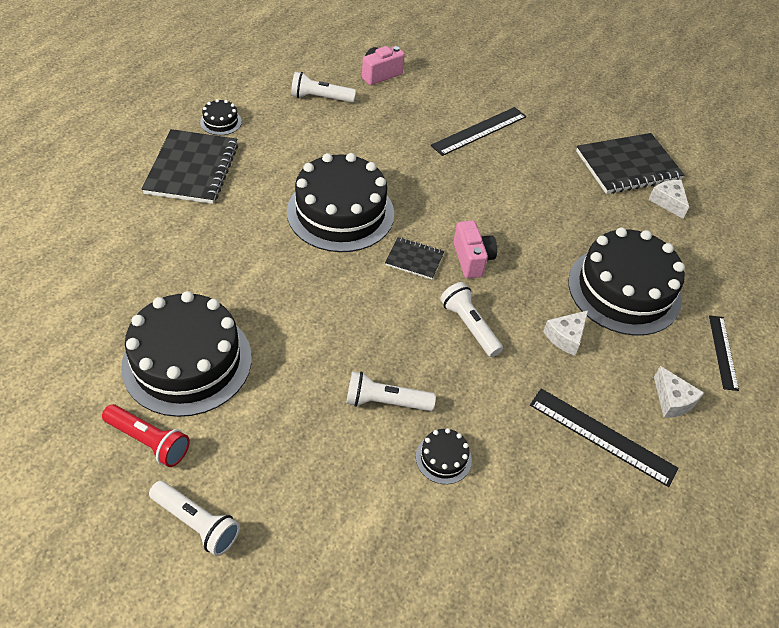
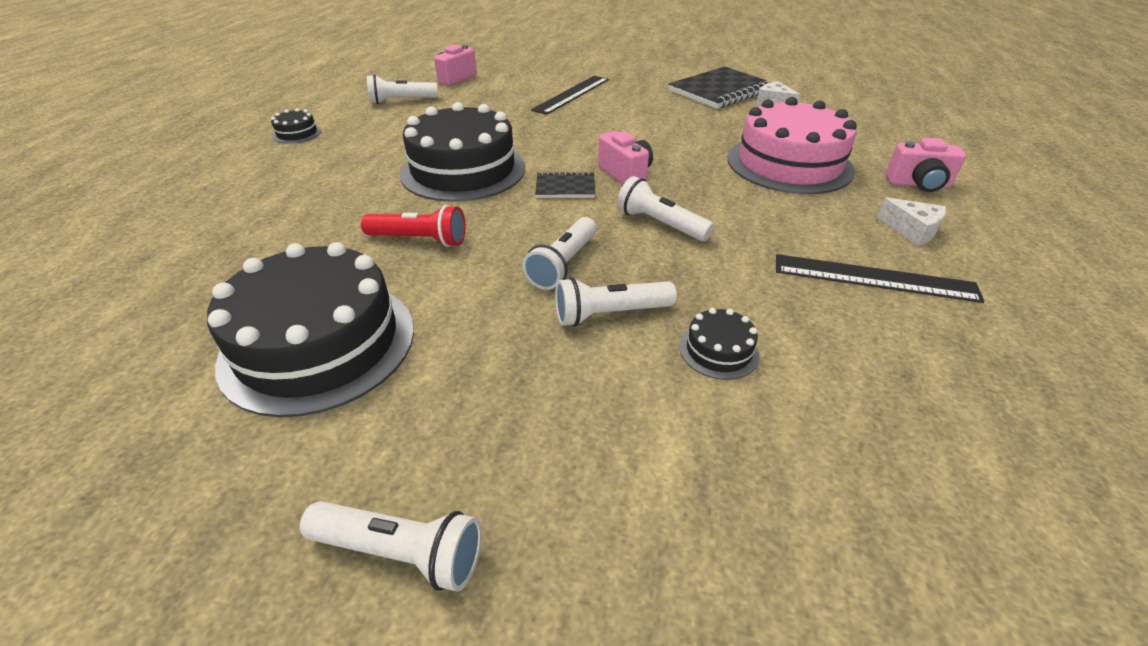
camera: 15 degrees left, 10 degrees down
(149, 441) = (283, 458): red flashlight -> red flashlight (419, 240)
(192, 169) = (273, 172): black notebook -> none
(374, 344) = (563, 264): none -> white flashlight
(566, 337) = (765, 209): white cheese -> none
(624, 290) = (789, 164): black cake -> pink cake
(723, 352) = (918, 184): black ruler -> pink camera

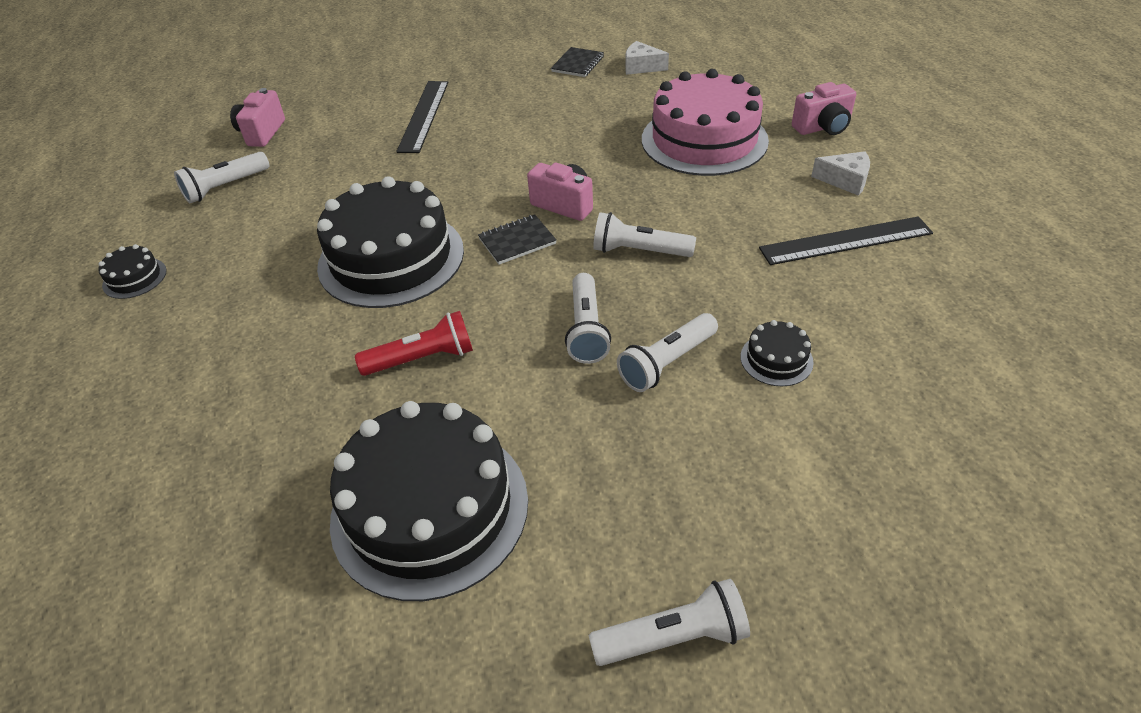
camera: 25 degrees left, 5 degrees up
(720, 91) = (577, 64): black notebook -> black notebook, size x0.51

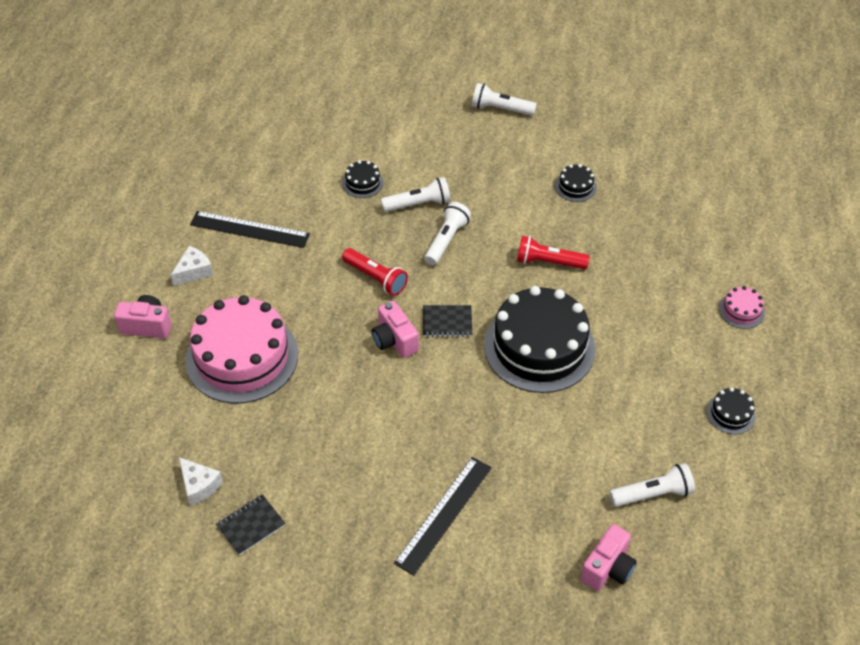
camera: 155 degrees left, 5 degrees up
(107, 404) = (741, 311): none -> pink cake
(430, 508) = (575, 187): black cake -> black cake, size x0.42
(639, 251) = (375, 278): white flashlight -> red flashlight
(845, 180) = (194, 271): white cheese -> white cheese turned 90 degrees clockwise

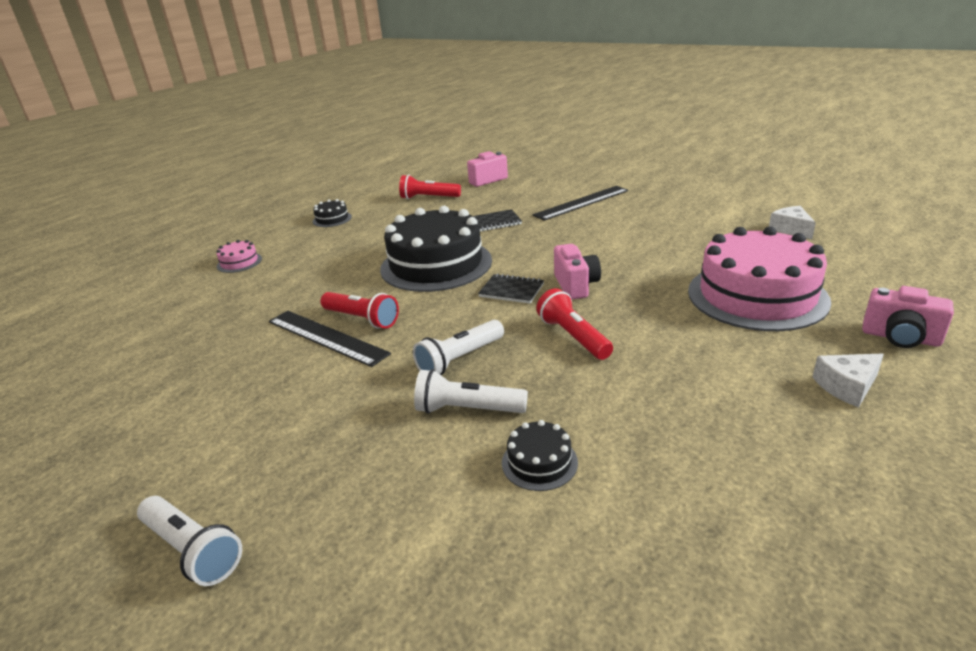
camera: 155 degrees left, 20 degrees down
(249, 229) = (757, 428): black ruler -> black ruler (326, 337)
(251, 526) = (740, 210): black notebook -> black notebook (496, 222)
(575, 187) = (240, 387): black cake -> none
(653, 494) = (428, 198): white flashlight -> red flashlight

